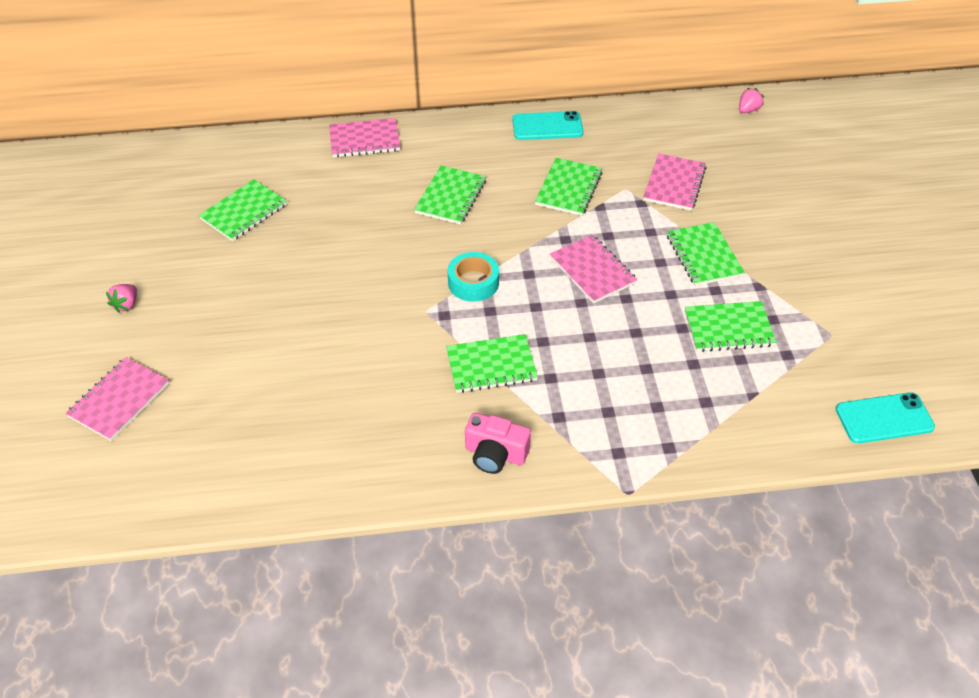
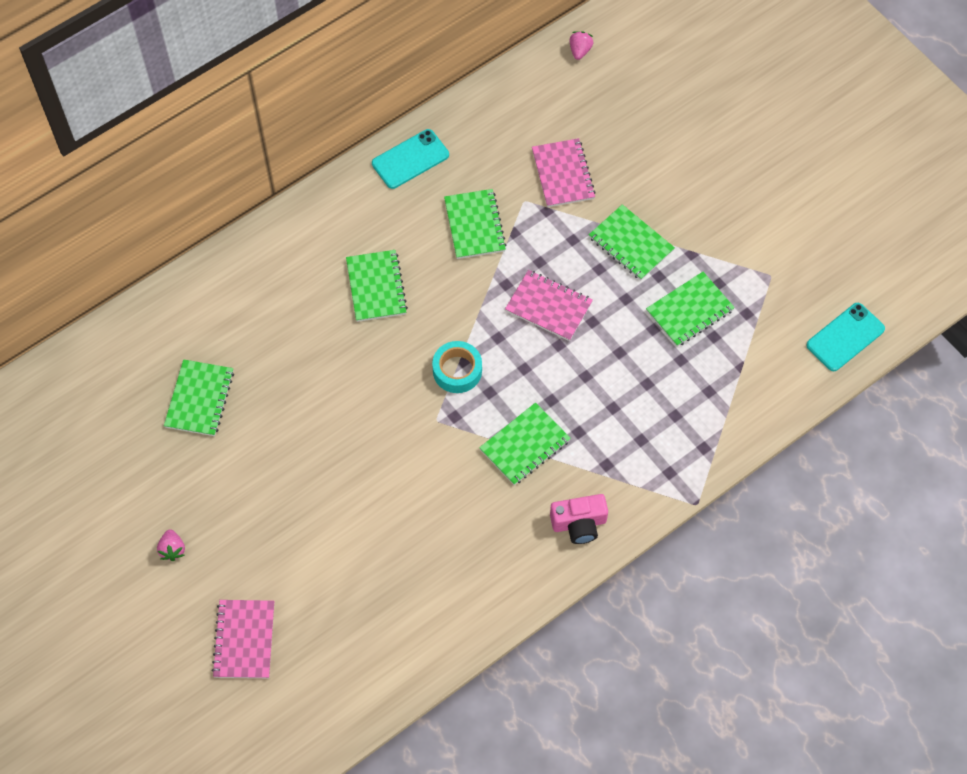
camera: 30 degrees left, 15 degrees up
(364, 140) = (250, 259): pink notebook -> none

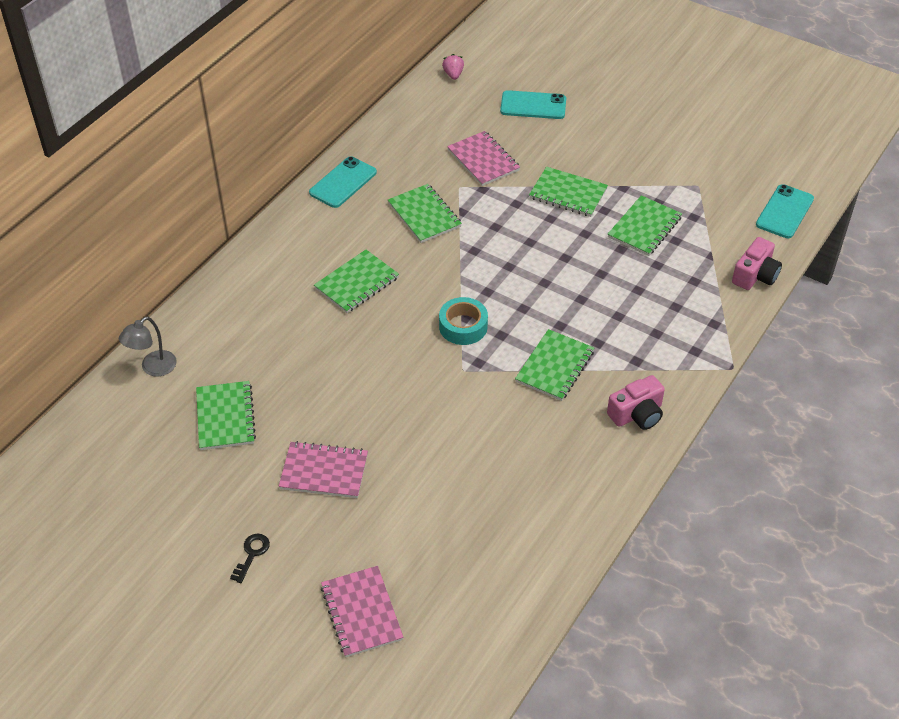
camera: 20 degrees left, 15 degrees down
(153, 323) = (153, 368): none -> grey lamp
(172, 549) = (252, 554): pink strawberry -> black key
(376, 287) = (356, 283): green notebook -> green notebook turned 75 degrees clockwise
(548, 307) = (521, 257): pink notebook -> pink notebook (324, 472)
(646, 118) = (533, 105): none -> turquoise phone
(774, 404) = (755, 275): none -> pink camera

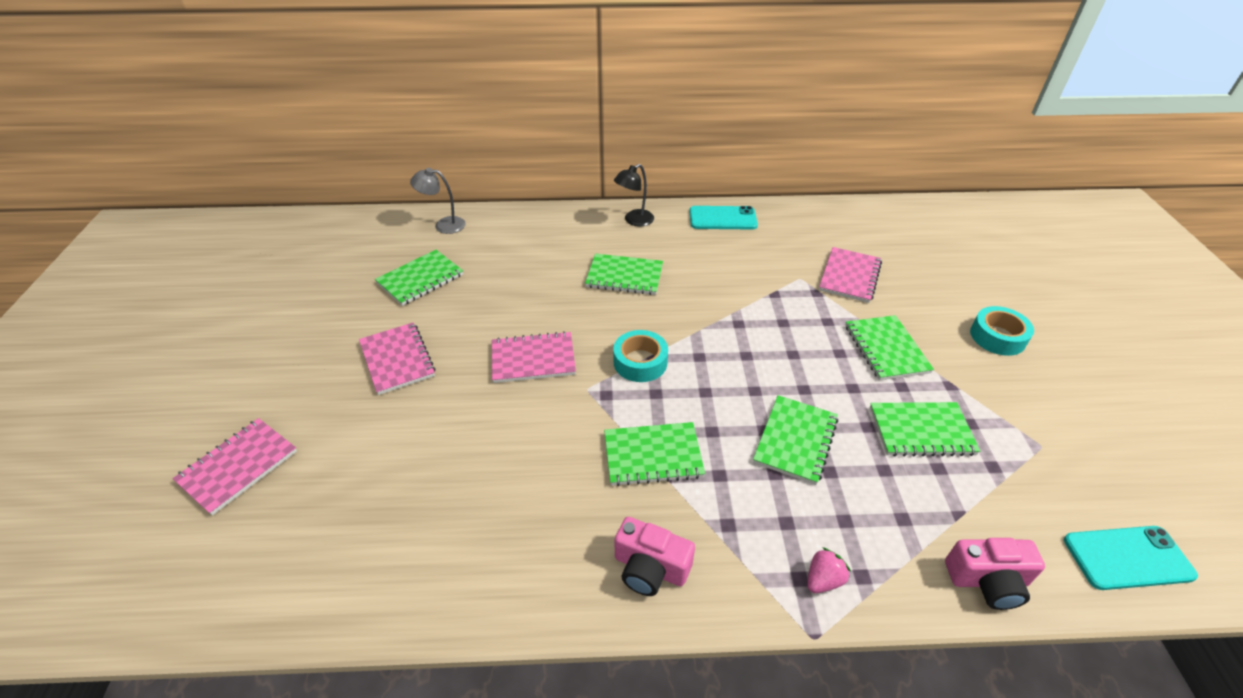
camera: 55 degrees right, 5 degrees down
(252, 554) = (279, 362): black key -> none
(287, 237) = (634, 221): none -> black lamp
(403, 386) = (533, 359): none -> pink notebook
(424, 215) = (742, 275): green notebook -> green notebook (795, 440)
(453, 75) = (917, 214): pink strawberry -> pink strawberry (823, 580)
(533, 105) = (957, 273): turquoise phone -> none
(606, 135) = (997, 337): none -> turquoise tape

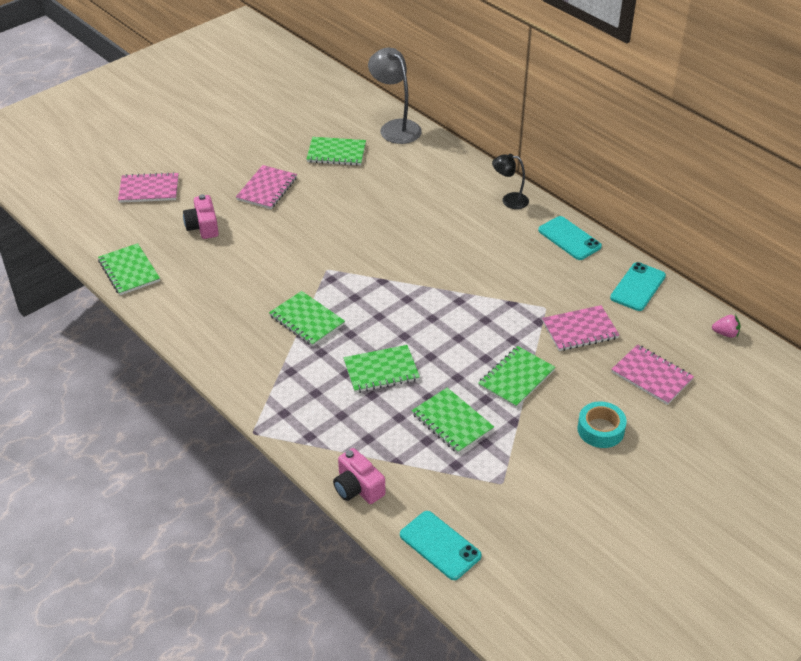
camera: 50 degrees right, 0 degrees up
(443, 225) = (395, 127): grey lamp -> grey lamp, size x1.67
(533, 359) = (325, 236): pink notebook -> pink notebook (651, 376)
(624, 276) = (443, 229): green notebook -> green notebook (129, 271)
(640, 362) = (373, 277): turquoise tape -> none
(650, 568) = (235, 356): pink camera -> pink camera (203, 226)
(821, 219) = (637, 287): none -> turquoise phone
(823, 580) = (292, 422): pink strawberry -> pink strawberry (725, 333)

